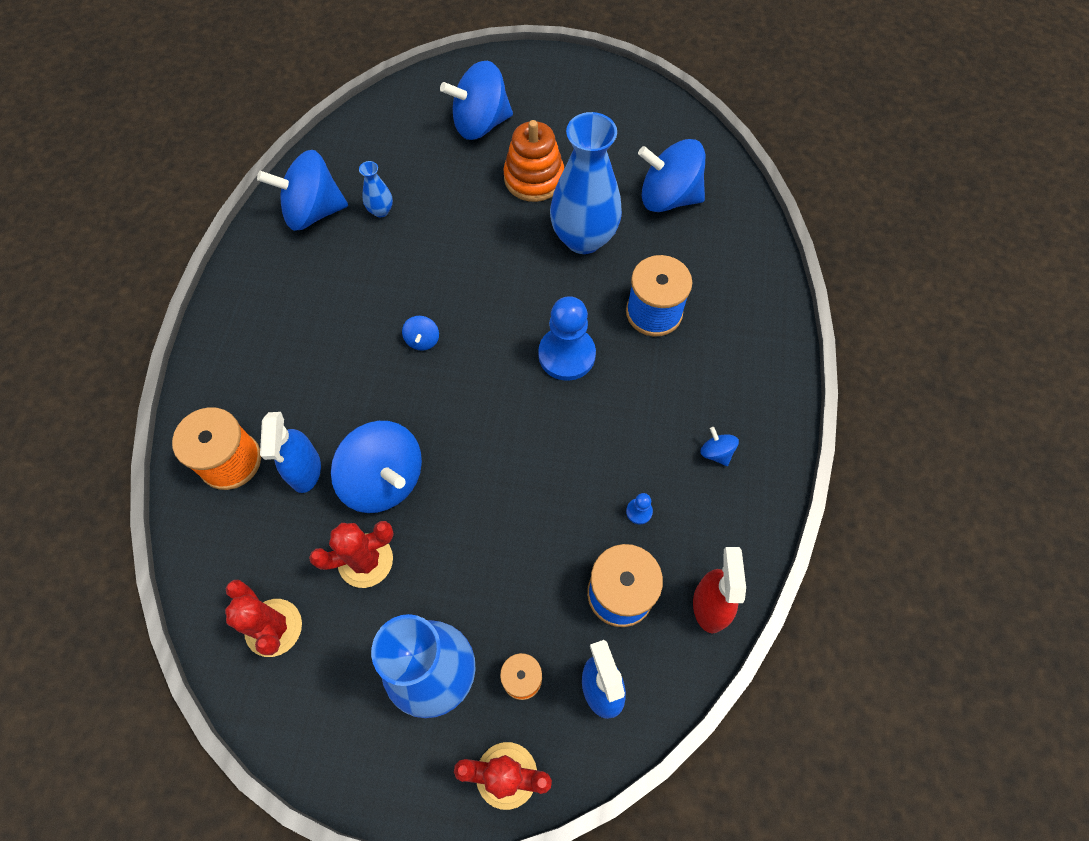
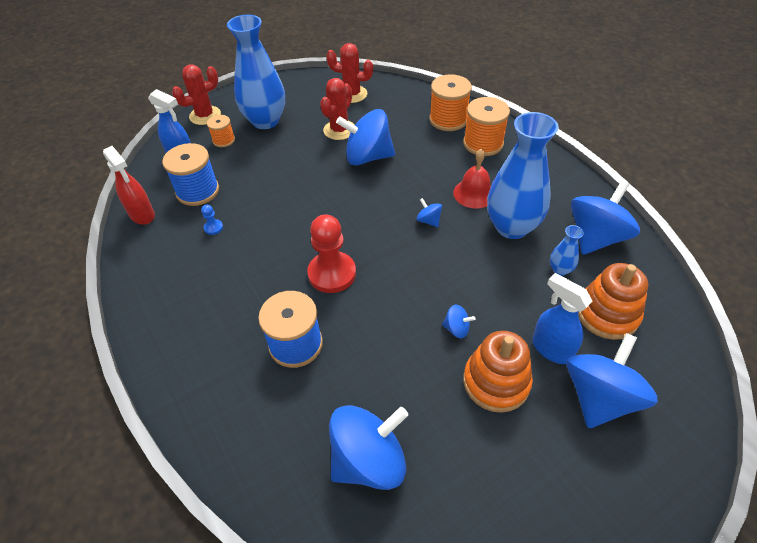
camera: 140 degrees right, 15 degrees down
(248, 390) = (483, 143): none -> orange spool
(305, 470) = (410, 137): blue spray bottle -> blue spray bottle (551, 349)
(344, 335) = (474, 193): none -> red bell
(398, 159) = (607, 314): none -> orange stacking toy
(566, 355) = (332, 273): blue pawn -> red pawn
(583, 238) = (402, 361): blue vase -> blue vase (512, 227)
(716, 452) = (183, 286): blue spinning top -> blue spinning top (456, 329)

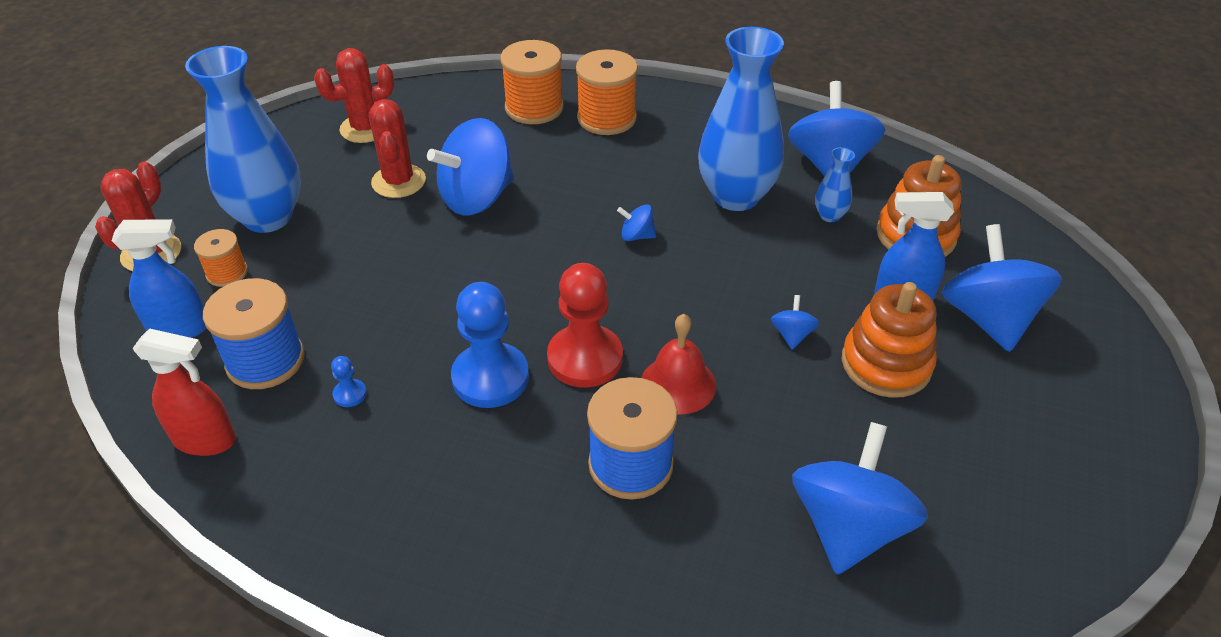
camera: 40 degrees left, 5 degrees down
(278, 256) = (490, 377): none -> blue pawn
(456, 329) = (792, 335): blue spinning top -> blue spinning top turned 60 degrees counterclockwise
(474, 193) = (656, 179): red bell -> red bell (678, 384)

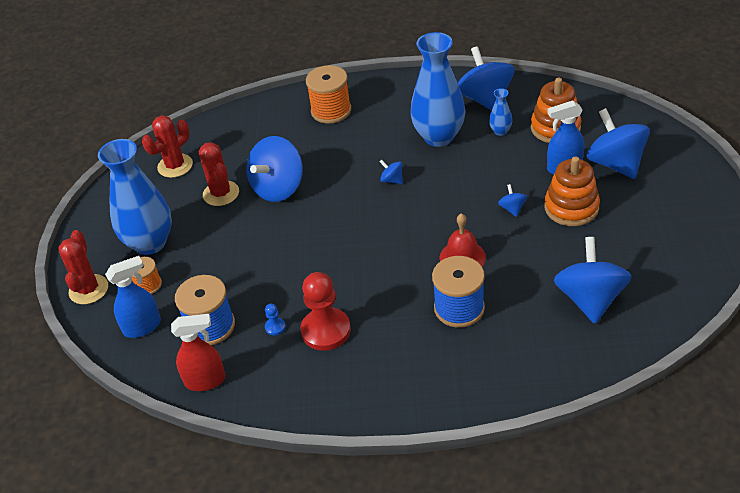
camera: 15 degrees left, 0 degrees up
(490, 377) = (353, 290): blue pawn -> none
(534, 108) = (279, 118): orange spool -> none
(585, 358) = (401, 261): red pawn -> red pawn (326, 330)
(636, 236) = (392, 180): blue spinning top -> blue spinning top turned 45 degrees clockwise

